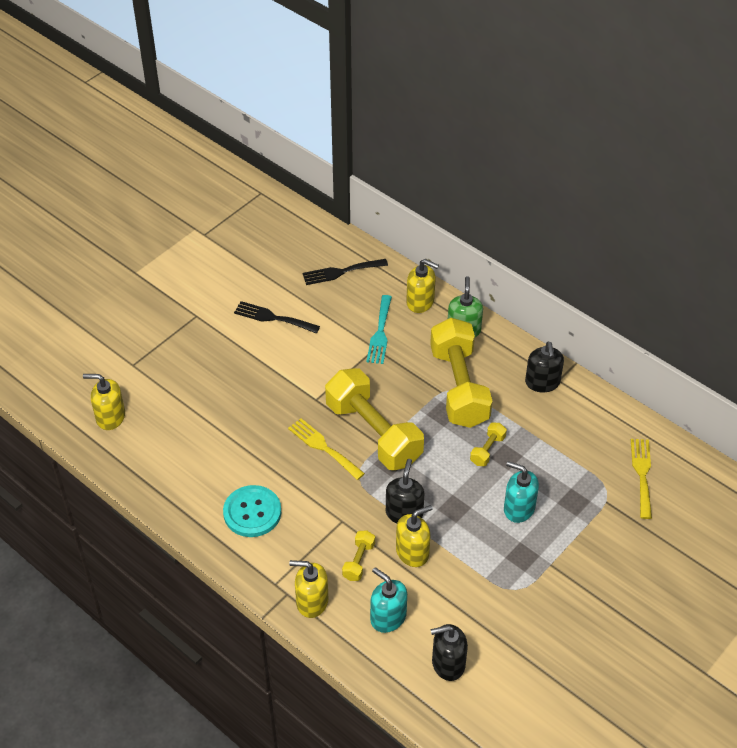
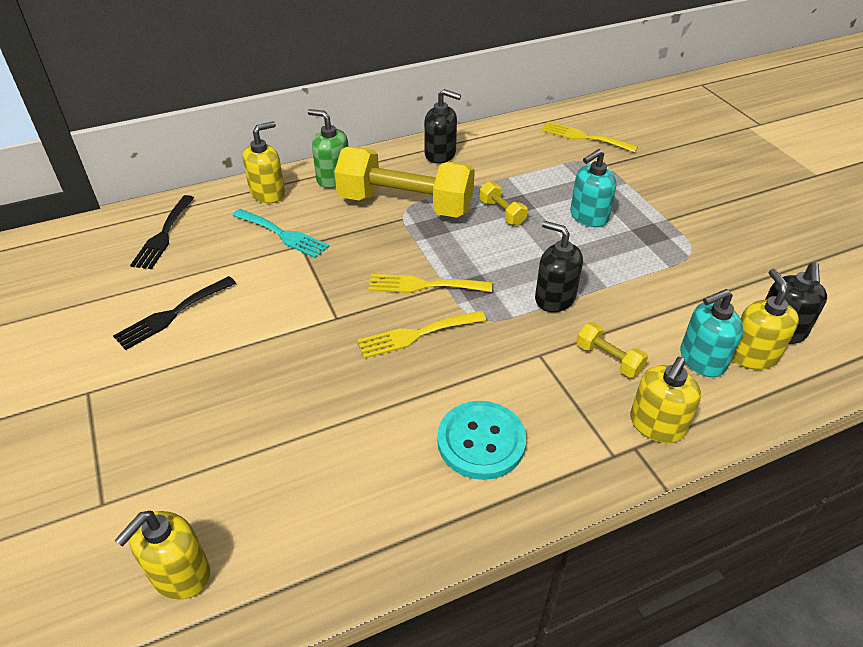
camera: 65 degrees left, 5 degrees down
(373, 433) = (423, 285): yellow dumbbell -> yellow fork
(412, 552) = (613, 309): yellow soap dispenser -> yellow soap dispenser (752, 355)

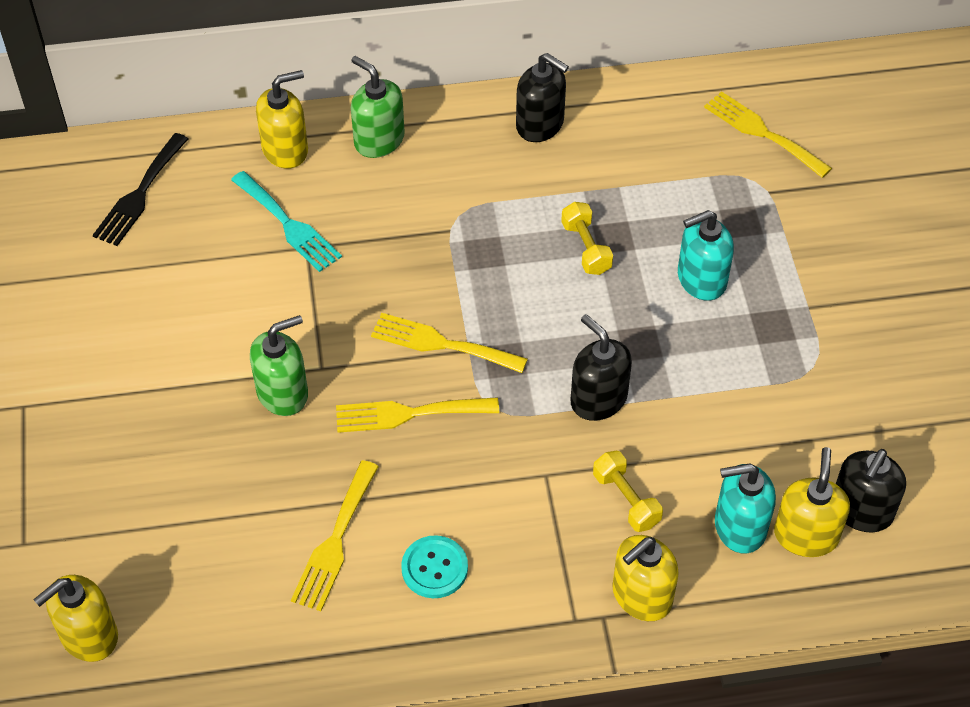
camera: 15 degrees right, 10 degrees up
(172, 314) = (130, 320): black fork -> none
(310, 340) = (283, 393): none -> green soap dispenser
(389, 439) = (335, 541): none -> yellow fork
(405, 204) = (461, 207): yellow dumbbell -> none
(481, 441) = (434, 568): turquoise button -> turquoise button, size x0.66

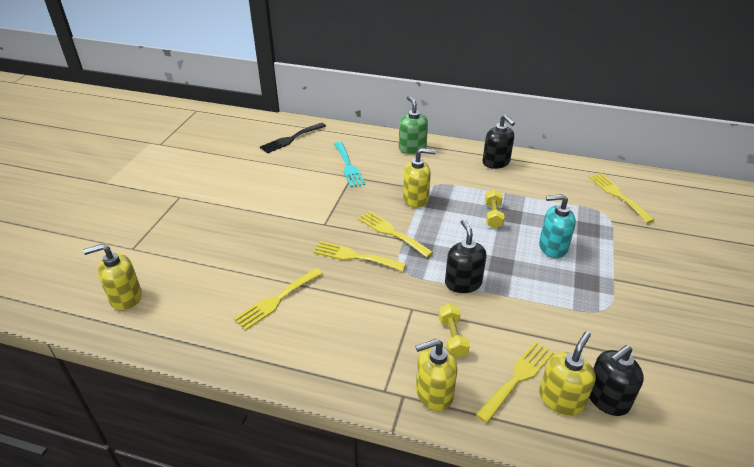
camera: 25 degrees right, 15 degrees down
(283, 393) = (298, 228): green soap dispenser -> none
(285, 150) = (366, 141): yellow soap dispenser -> yellow soap dispenser (416, 199)
(434, 568) = (320, 332): turquoise button -> none
(739, 527) = (517, 378): turquoise soap dispenser -> yellow fork

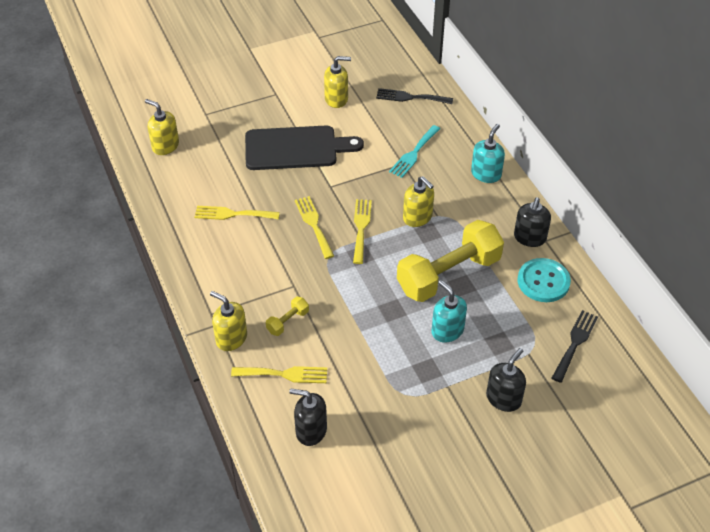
camera: 50 degrees right, 10 degrees up
(255, 219) = (295, 148): none -> black cutting board
(412, 148) = (486, 174): green soap dispenser -> turquoise soap dispenser
(463, 283) = (348, 298): black soap dispenser -> black soap dispenser (503, 398)
(493, 215) = (448, 274): yellow dumbbell -> yellow dumbbell, size x2.41
(544, 178) = (543, 281): none -> turquoise button
(561, 399) = (287, 406): yellow soap dispenser -> yellow soap dispenser (336, 99)
(618, 195) = (575, 343): yellow fork -> black fork

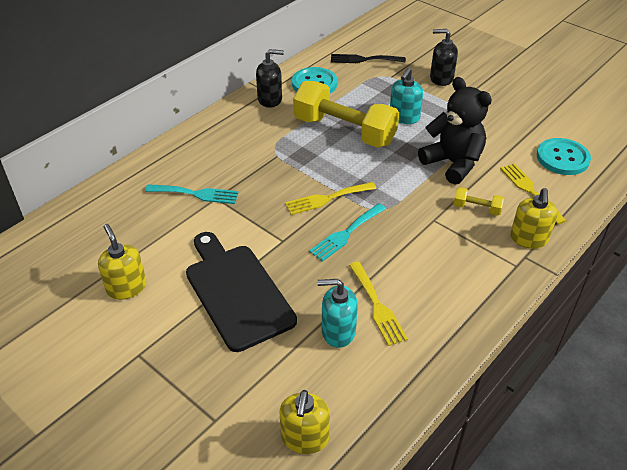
camera: 115 degrees left, 5 degrees down
(311, 430) = (562, 158): black soap dispenser -> turquoise button
(313, 224) = (346, 234): yellow fork -> turquoise fork
(355, 335) = (453, 163): none -> black teddy bear
(410, 97) = (99, 223): black fork -> none
(417, 217) = (287, 166): yellow soap dispenser -> none
(486, 174) = (202, 140): turquoise soap dispenser -> turquoise soap dispenser (338, 331)

